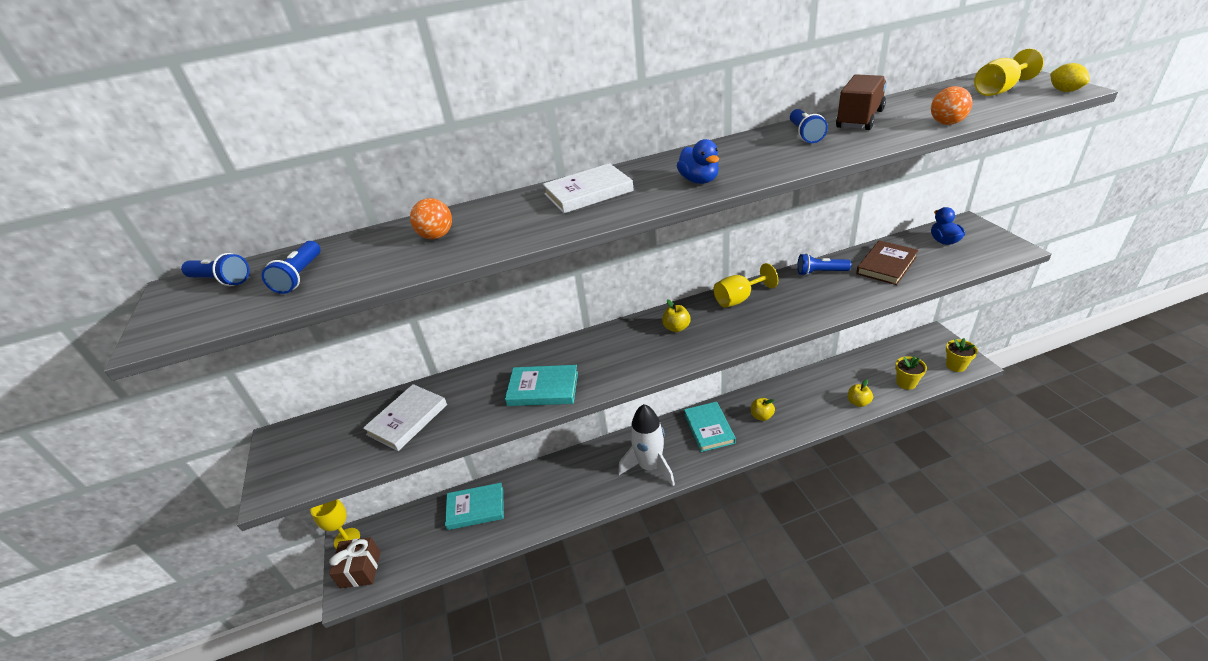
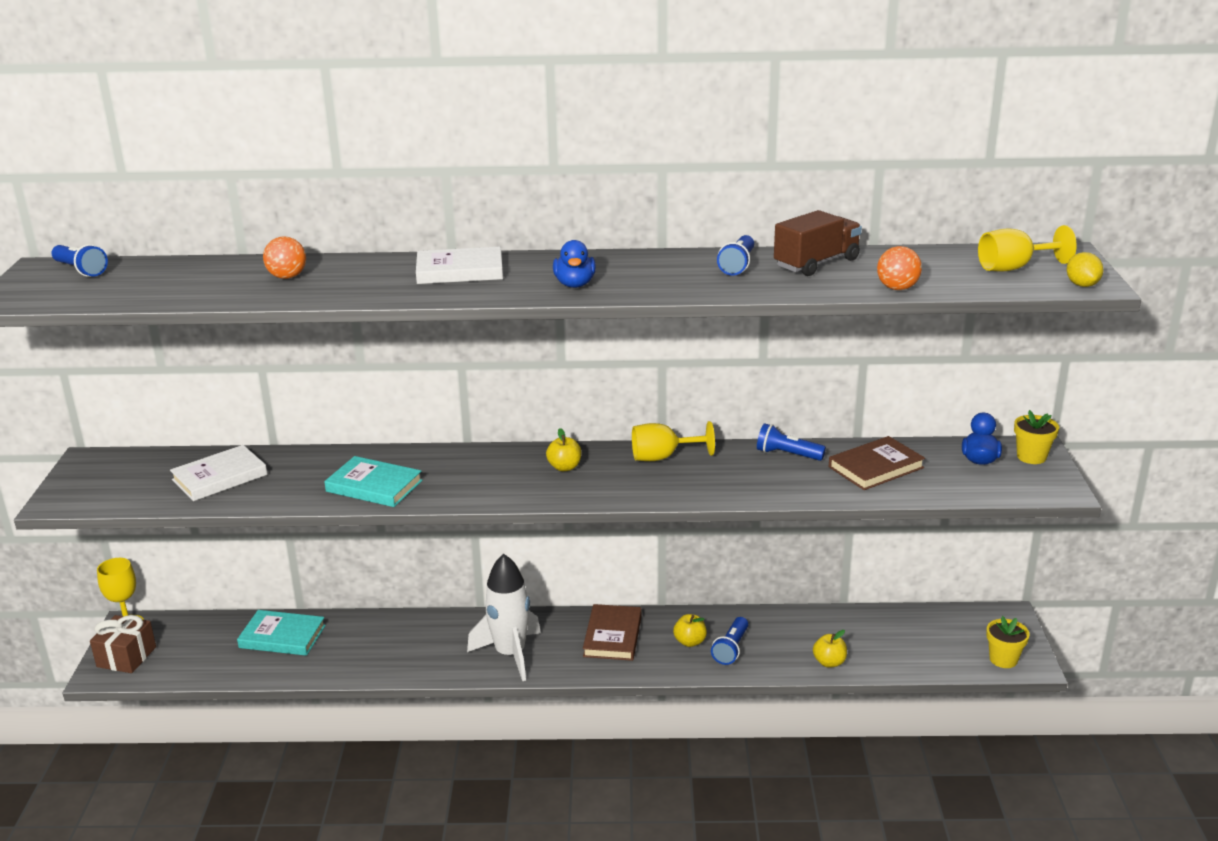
camera: 15 degrees right, 10 degrees down
(300, 276) = (146, 282): blue flashlight -> blue flashlight (731, 649)
(709, 428) = (613, 636): turquoise book -> brown book
(906, 383) = (914, 659): yellow flower pot -> yellow flower pot (1031, 457)

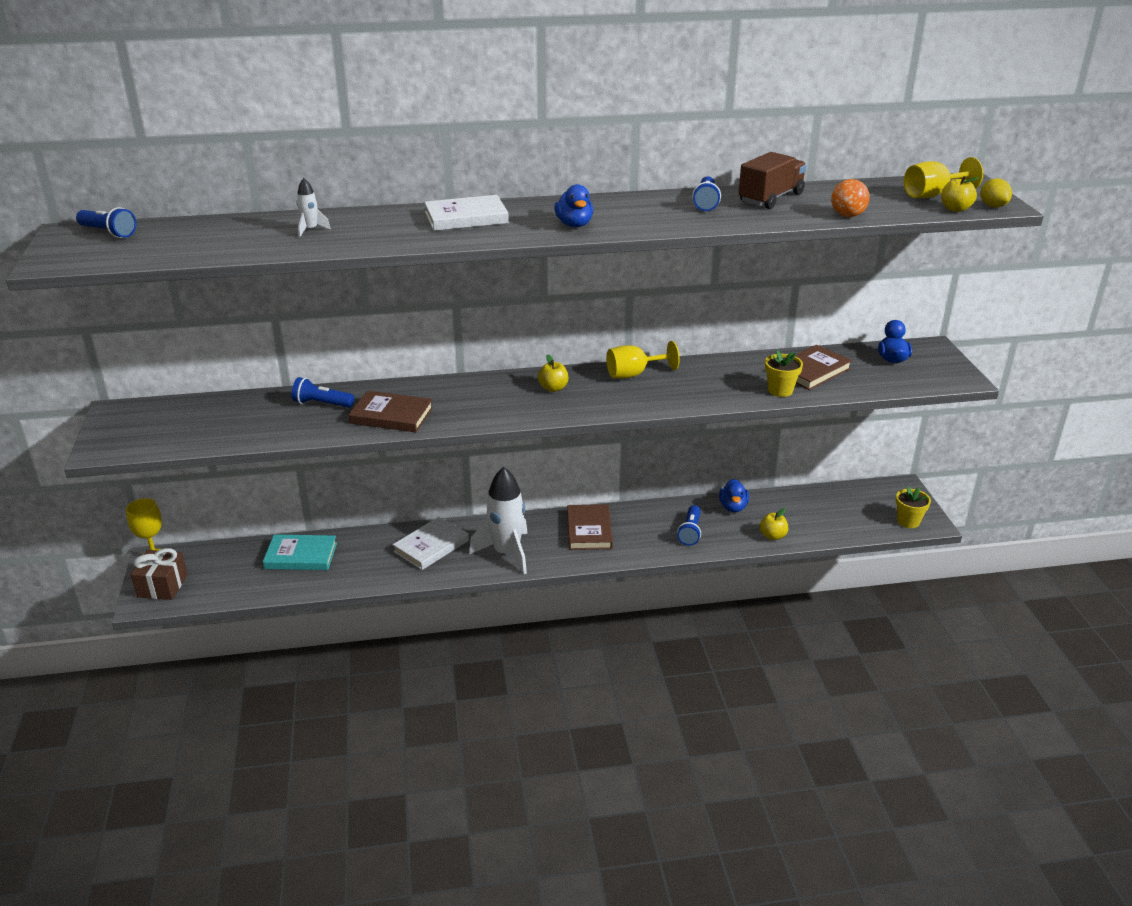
camera: 10 degrees left, 5 degrees up
(220, 477) = (247, 418): white book -> white book (431, 546)
(287, 277) = (310, 230): orange ball -> white rocket
(374, 486) = (391, 416): turquoise book -> brown book
(690, 642) = (655, 529): yellow apple -> yellow apple (955, 209)
(787, 454) = (736, 365): blue flashlight -> blue flashlight (322, 404)
(791, 623) = (733, 507): none -> blue duck
(1031, 457) = (931, 354): yellow flower pot -> yellow flower pot (780, 390)

